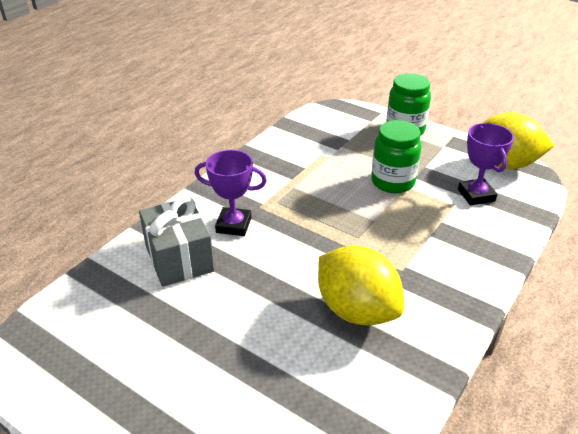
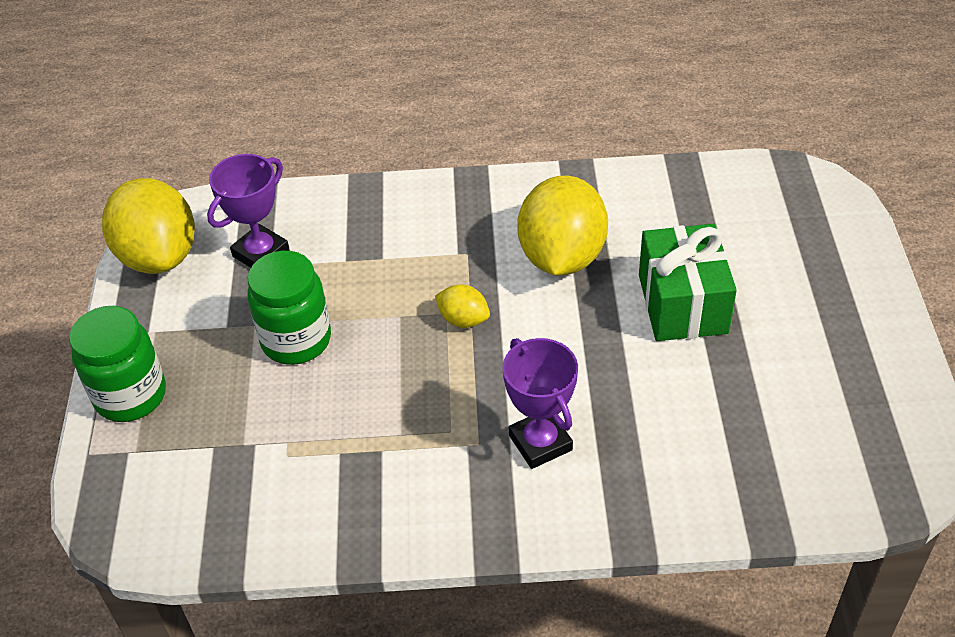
camera: 125 degrees left, 10 degrees up
(179, 258) = (650, 451): grey gift -> none
(254, 341) = (682, 304): none -> green gift
(346, 241) = (463, 320): none -> yellow lemon

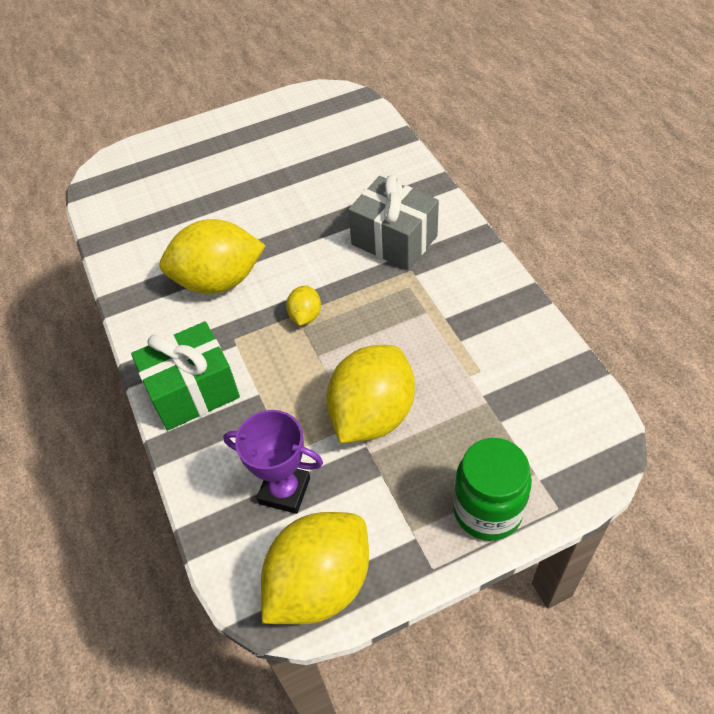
camera: 110 degrees left, 5 degrees up
(296, 340) = (372, 415): green jar -> yellow lemon
(540, 443) = (394, 240): purple trophy -> grey gift
(682, 304) = (244, 207): green gift -> green gift (193, 391)

